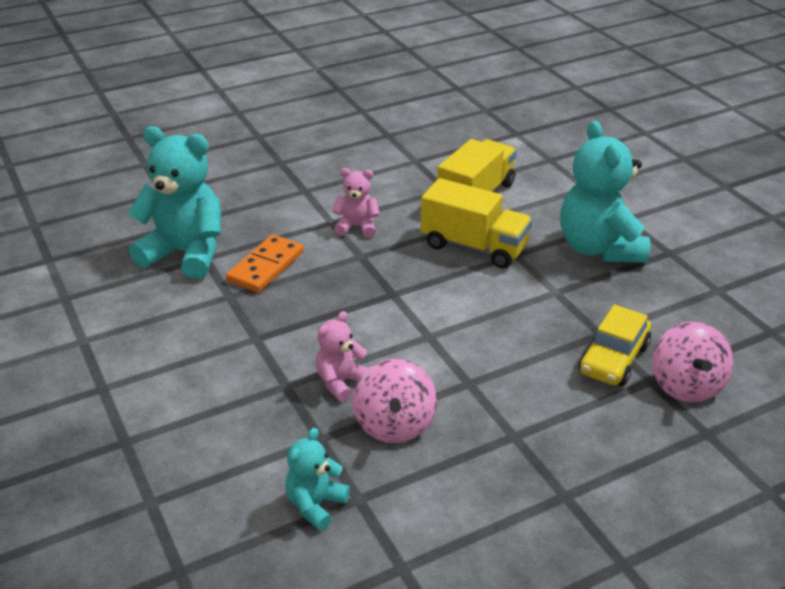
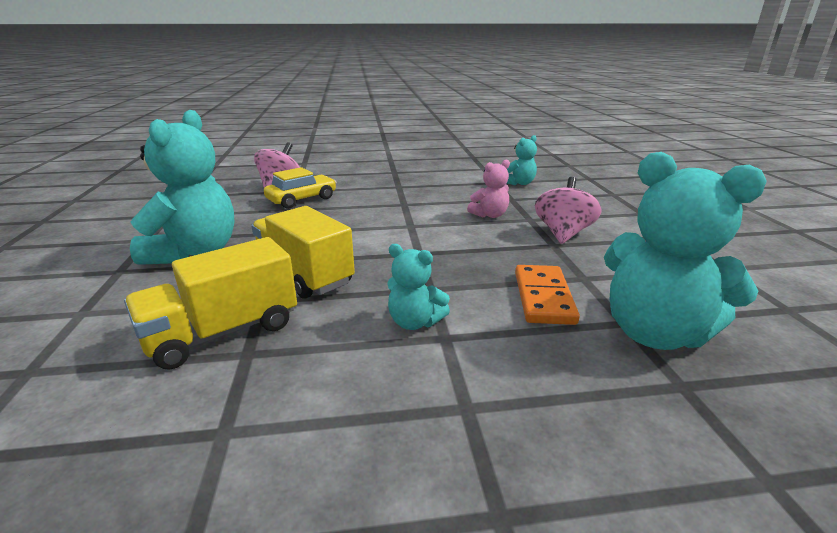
camera: 160 degrees left, 10 degrees down
(266, 267) = (543, 297): orange domino -> orange domino turned 45 degrees counterclockwise
(357, 227) = (414, 322): pink teddy bear -> turquoise teddy bear
(394, 424) = (463, 197): pink spinning top -> pink spinning top (563, 233)

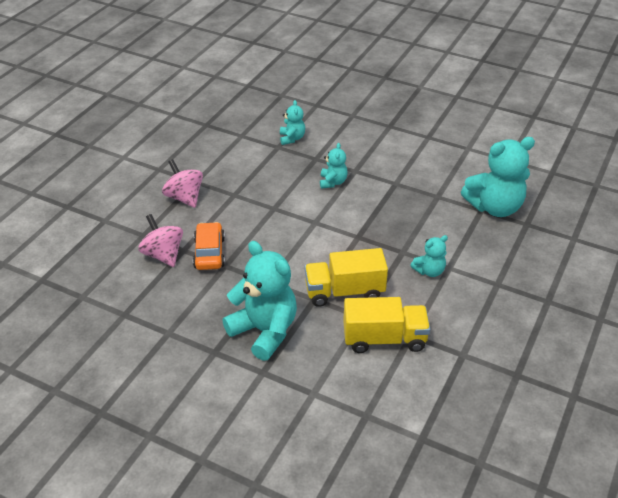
camera: 55 degrees left, 15 degrees up
(223, 332) = (384, 339): yellow truck -> yellow truck turned 90 degrees counterclockwise
(302, 199) = (209, 253): yellow car -> orange car
(490, 215) = (333, 182): pink teddy bear -> turquoise teddy bear
(543, 297) = (443, 220): orange domino -> none
(563, 233) = (386, 171): pink spinning top -> pink spinning top (184, 197)

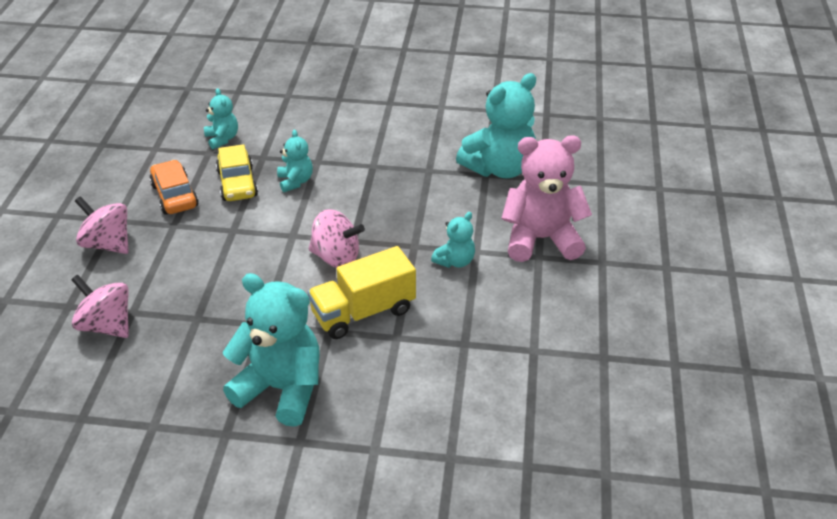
camera: 20 degrees left, 0 degrees up
(209, 253) = (169, 307): orange car -> orange car (175, 196)
(290, 174) = (237, 184): none -> yellow car
(341, 246) = (336, 257): none -> pink spinning top
(384, 339) = (435, 357): yellow truck -> none
(505, 271) = (541, 239): none -> pink teddy bear

